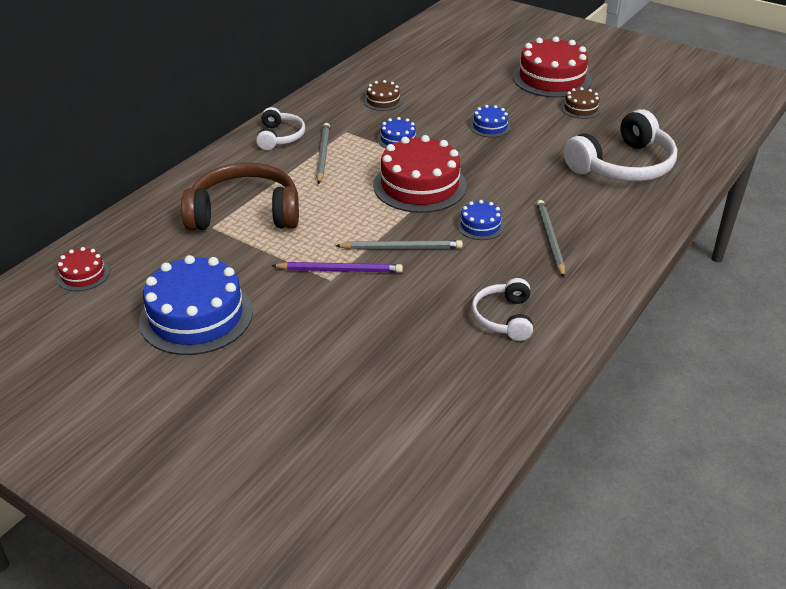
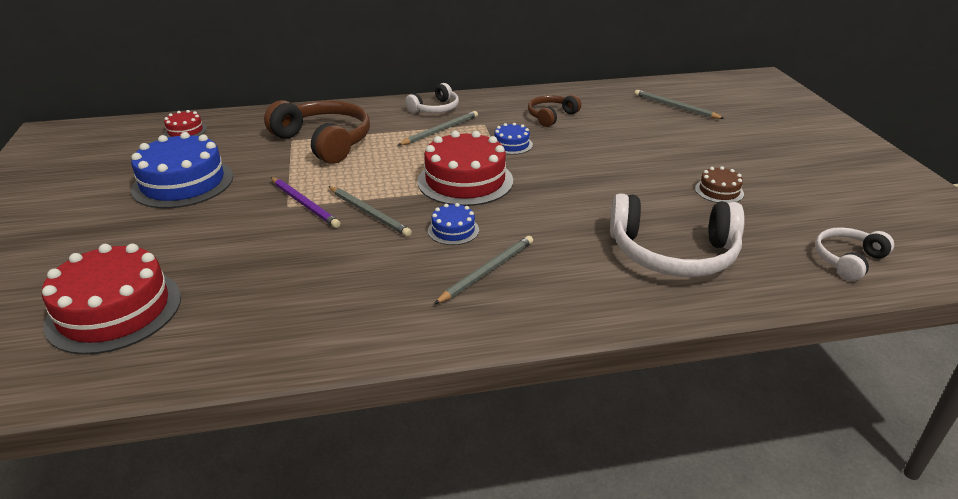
camera: 45 degrees right, 5 degrees down
(383, 101) = (551, 116): brown cake -> brown headphones
(453, 53) = (675, 107): none -> grey pencil
(490, 126) = (603, 168): blue cake -> none
(503, 318) = (336, 303): white headphones -> white headphones (847, 260)
(551, 78) = (734, 158): red cake -> red cake (114, 310)

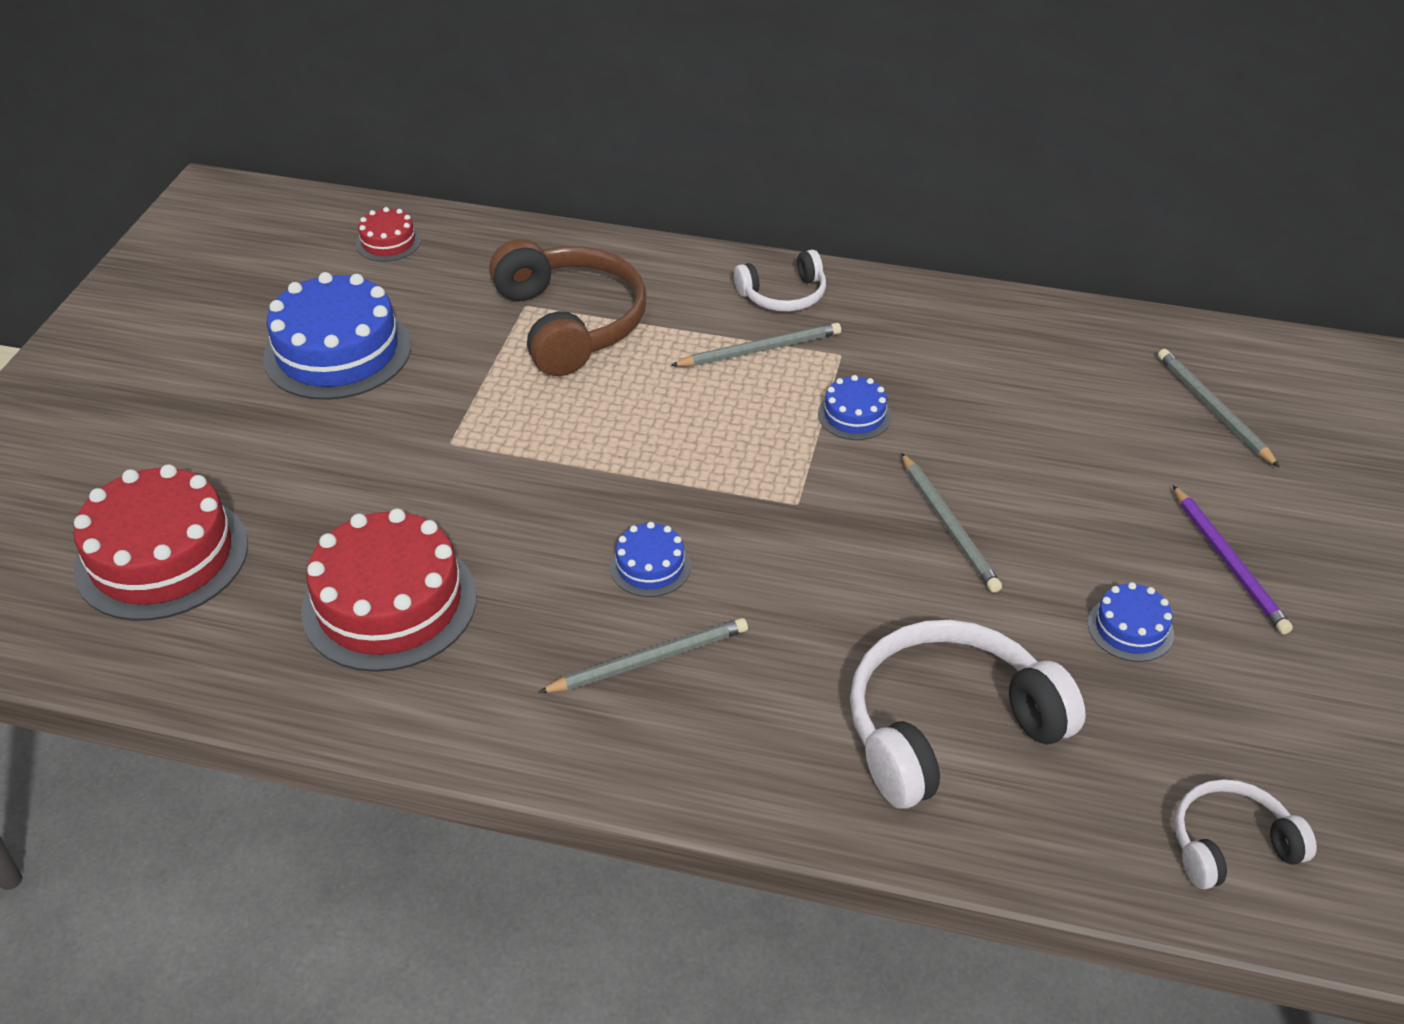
camera: 25 degrees right, 10 degrees up
(304, 204) = (475, 446): purple pencil -> purple pencil (1229, 563)
(369, 213) = (552, 493): grey pencil -> grey pencil (949, 526)
(465, 181) = (730, 472): red cake -> red cake (389, 603)
(551, 116) = (967, 368): brown headphones -> none
(673, 253) = (947, 727): white headphones -> white headphones turned 120 degrees clockwise
(719, 191) = (1130, 628): brown cake -> blue cake

